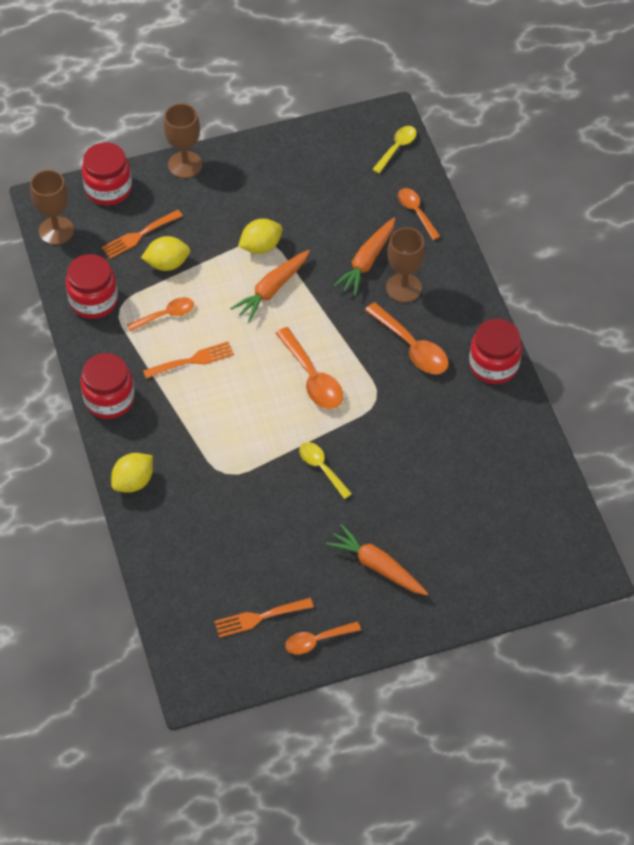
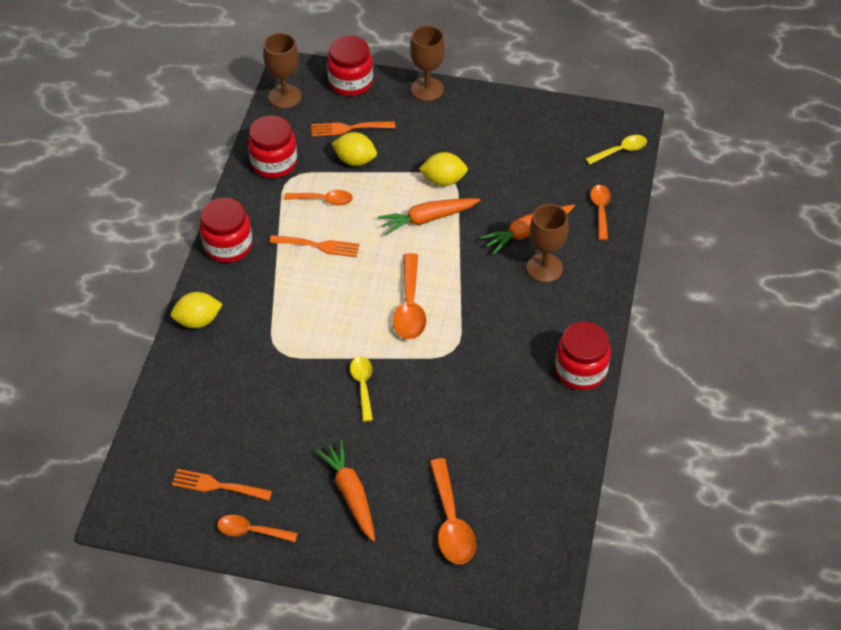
camera: 30 degrees right, 5 degrees down
(412, 347) = (516, 321): orange spoon -> orange spoon (451, 522)

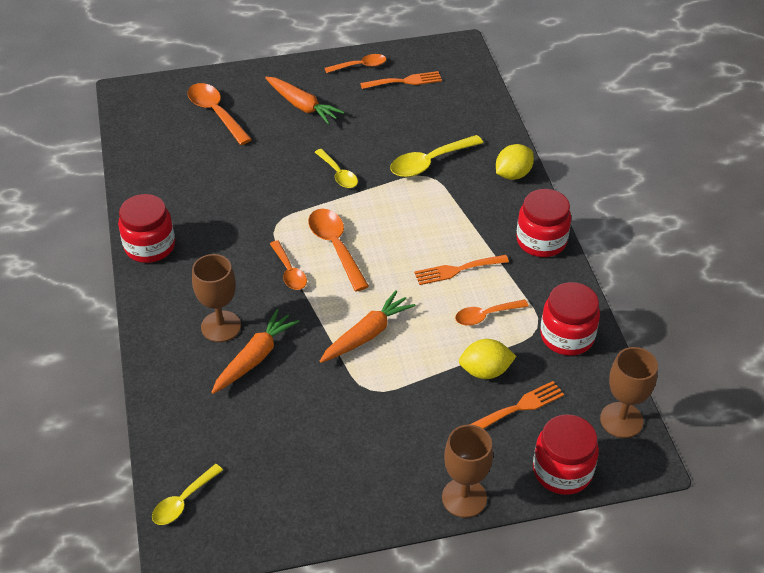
camera: 155 degrees right, 5 degrees down
(266, 365) = (429, 162): none -> yellow spoon
(443, 180) = (375, 383): yellow lemon -> none
(600, 210) = (183, 412): orange spoon -> orange spoon (289, 272)

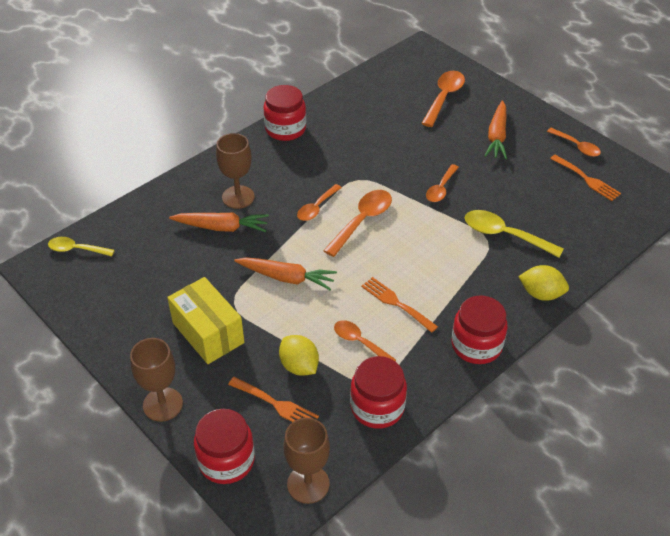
camera: 60 degrees right, 0 degrees up
(338, 174) = (441, 188): yellow spoon -> orange spoon
(395, 425) = (208, 333): none -> yellow box

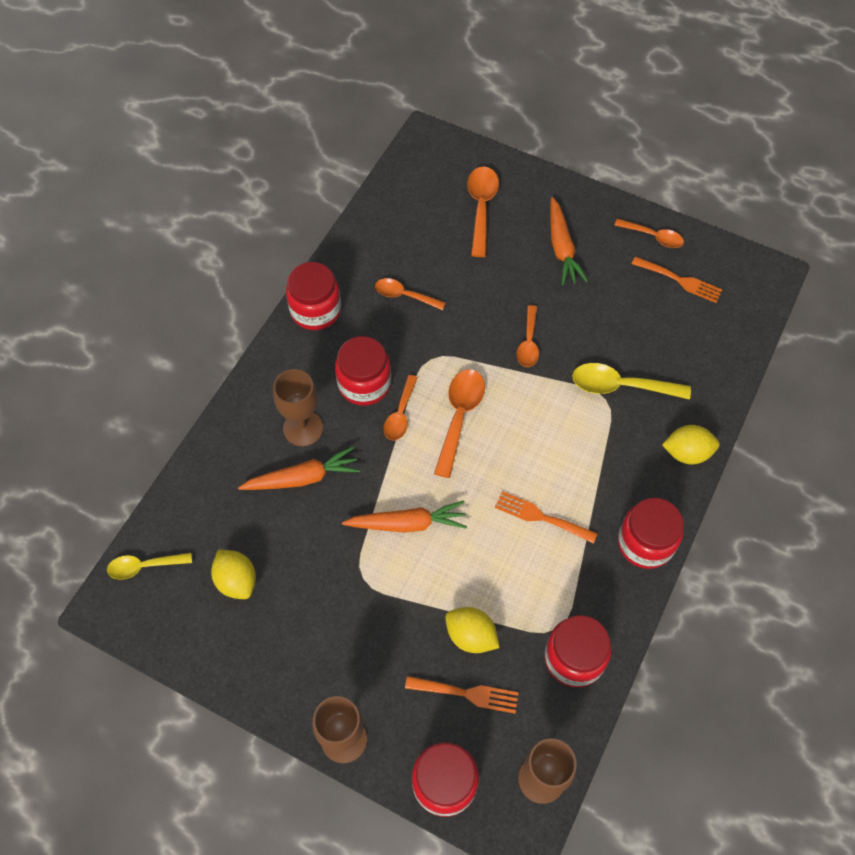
camera: 20 degrees left, 15 degrees up
(138, 277) = (237, 580): none -> yellow lemon
(208, 333) = (352, 628): yellow box -> none
(299, 182) = (364, 384): none -> red jar
(359, 342) = (522, 582): orange spoon -> orange spoon (404, 295)

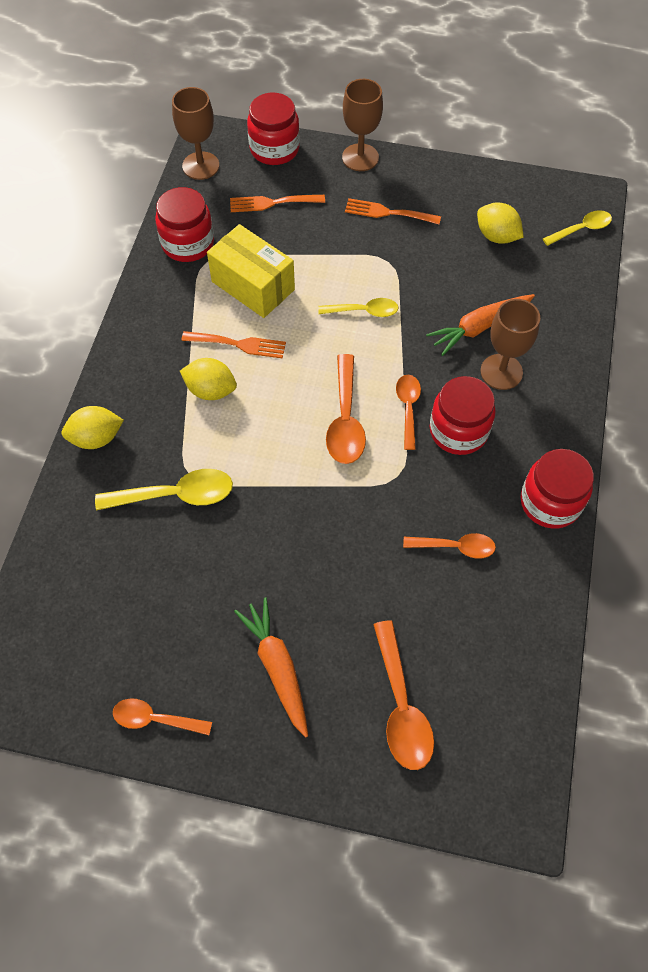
camera: 165 degrees right, 0 degrees up
(407, 523) = (364, 311): orange carrot -> yellow spoon
(471, 636) = (280, 240): yellow lemon -> yellow lemon (211, 390)
(513, 583) = (253, 285): none -> yellow box
(528, 343) = (291, 522): orange spoon -> none
(645, 543) = (133, 344): red jar -> none
(680, 280) = (114, 656): orange fork -> orange fork (387, 212)

